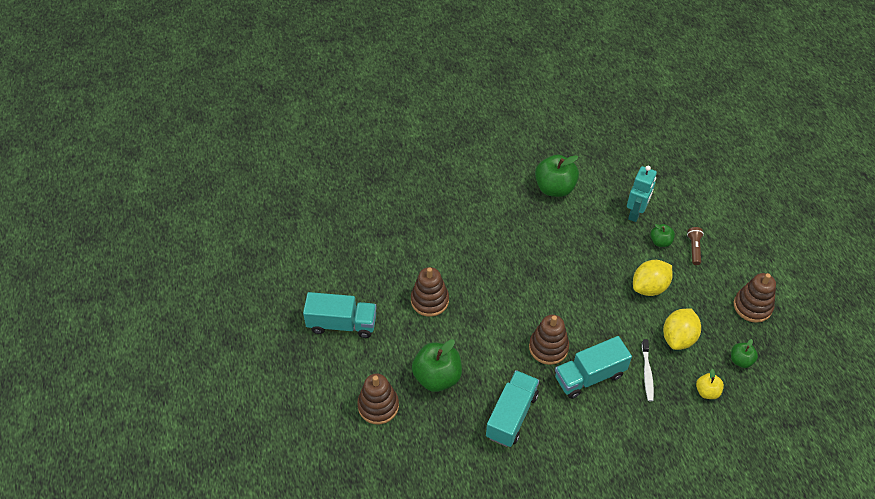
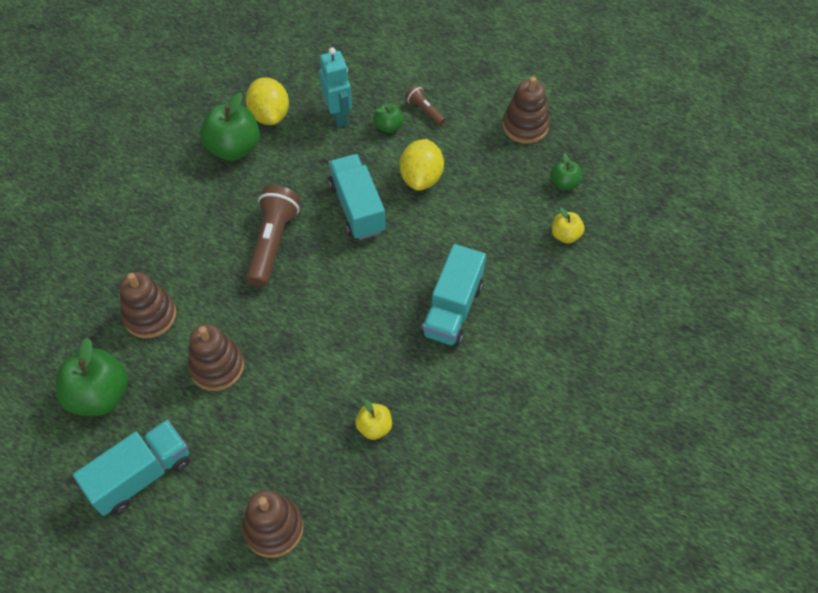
camera: 45 degrees left, 5 degrees up
(437, 377) = (306, 440): green apple -> green apple (100, 395)
(479, 401) = (374, 427): none -> yellow apple
(511, 416) = (420, 413): turquoise truck -> turquoise truck (357, 208)
(524, 258) = (273, 243): none -> brown flashlight
(548, 347) = (387, 314): brown stacking toy -> brown stacking toy (150, 316)
(647, 373) = (500, 262): white toothbrush -> none
(678, 338) = (493, 205): yellow lemon -> yellow lemon (270, 115)

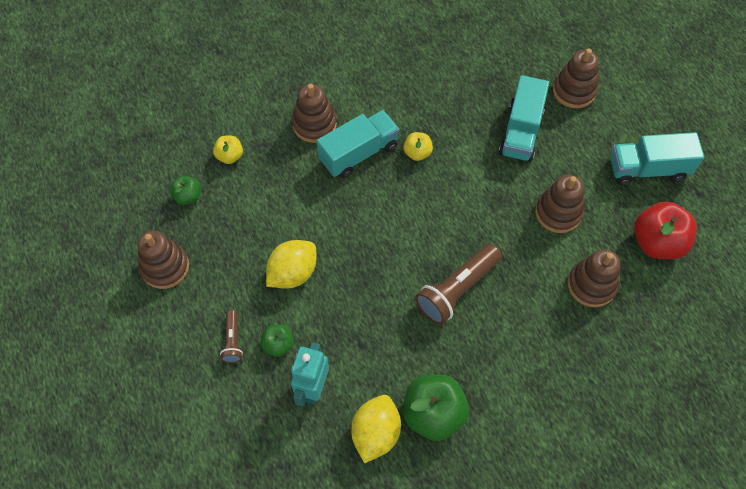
camera: 145 degrees left, 5 degrees up
(100, 395) = (657, 242): green apple -> red apple
(357, 208) = (366, 278): turquoise truck -> turquoise truck (521, 132)
(374, 427) = (472, 110): yellow apple -> yellow apple (417, 153)
(519, 311) = (314, 124): none -> brown stacking toy

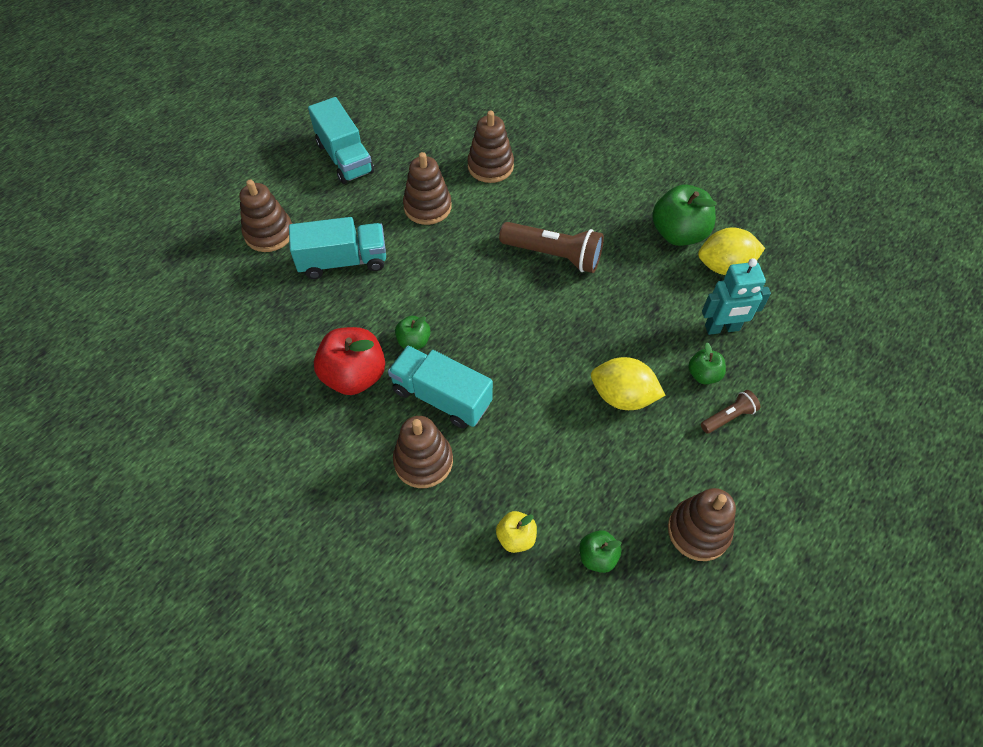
camera: 115 degrees left, 5 degrees down
(417, 153) = (414, 341): yellow apple -> green apple
(657, 242) = (422, 136): red apple -> red apple (354, 376)

